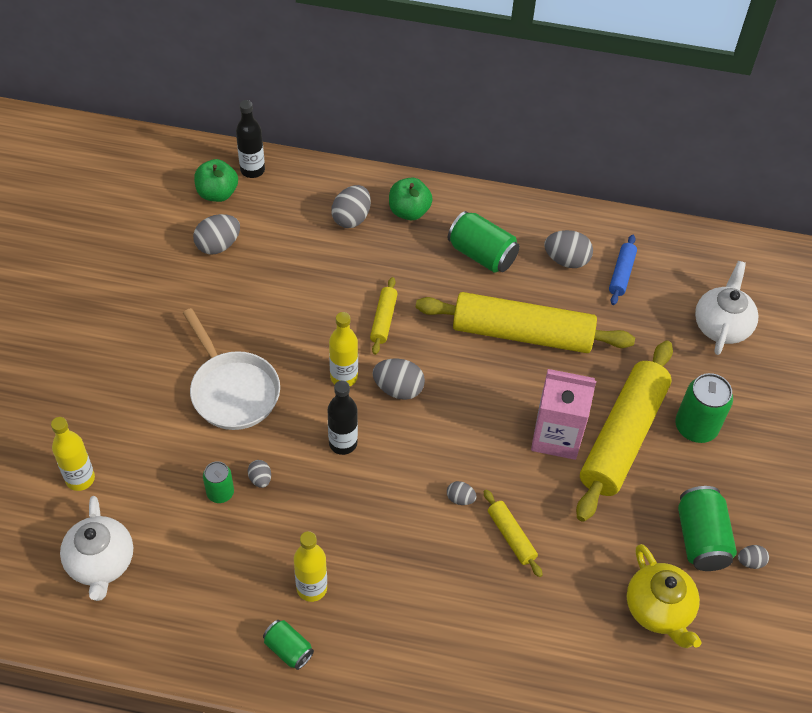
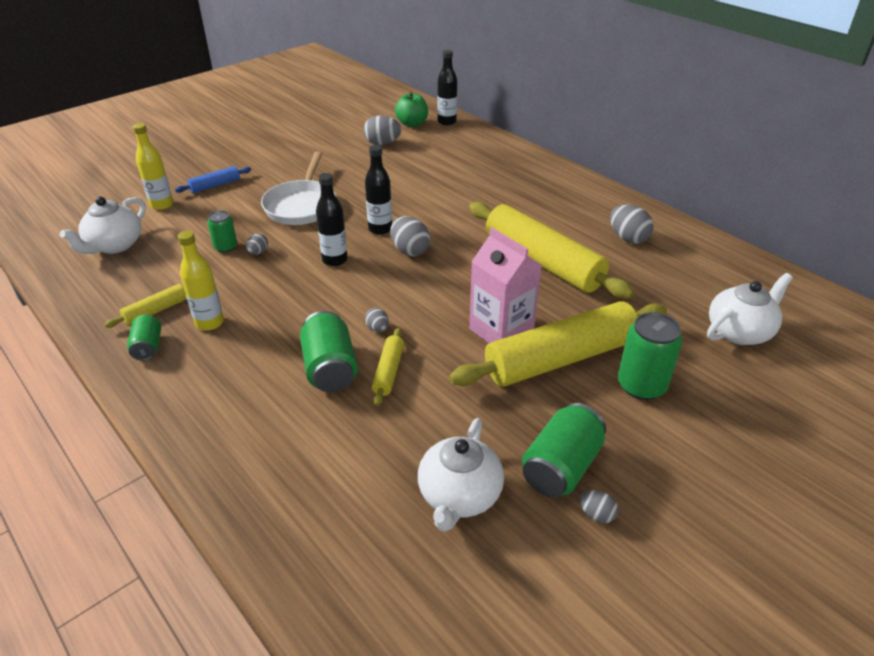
camera: 40 degrees right, 15 degrees down
(344, 377) = (380, 229): yellow bottle -> black bottle
(351, 218) = (484, 161): grey egg -> none
(383, 320) = (444, 214): yellow rolling pin -> yellow rolling pin (156, 311)
(409, 211) = (530, 172): green apple -> none
(482, 254) = (560, 210): green can -> green can (330, 368)
(621, 274) = (670, 263): blue rolling pin -> blue rolling pin (215, 185)
(659, 609) = (459, 496): yellow teapot -> white teapot

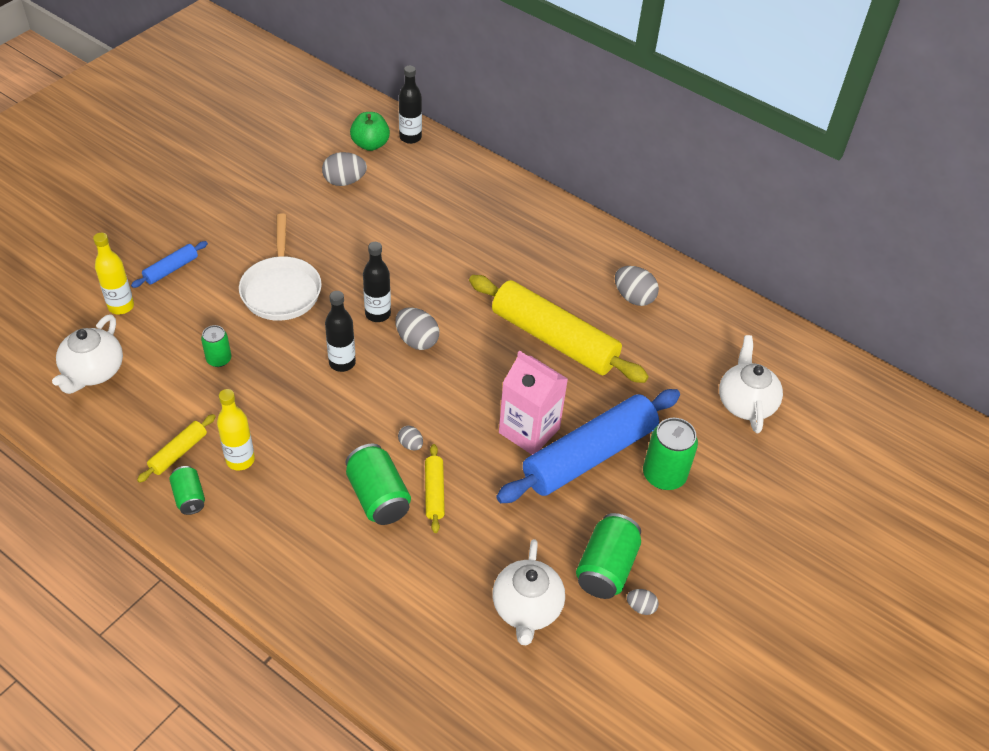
camera: 15 degrees left, 10 degrees up
(258, 252) = (257, 362): grey egg -> none
(561, 358) = (589, 455): yellow rolling pin -> blue rolling pin
(739, 332) = (745, 403): white teapot -> white teapot turned 45 degrees counterclockwise

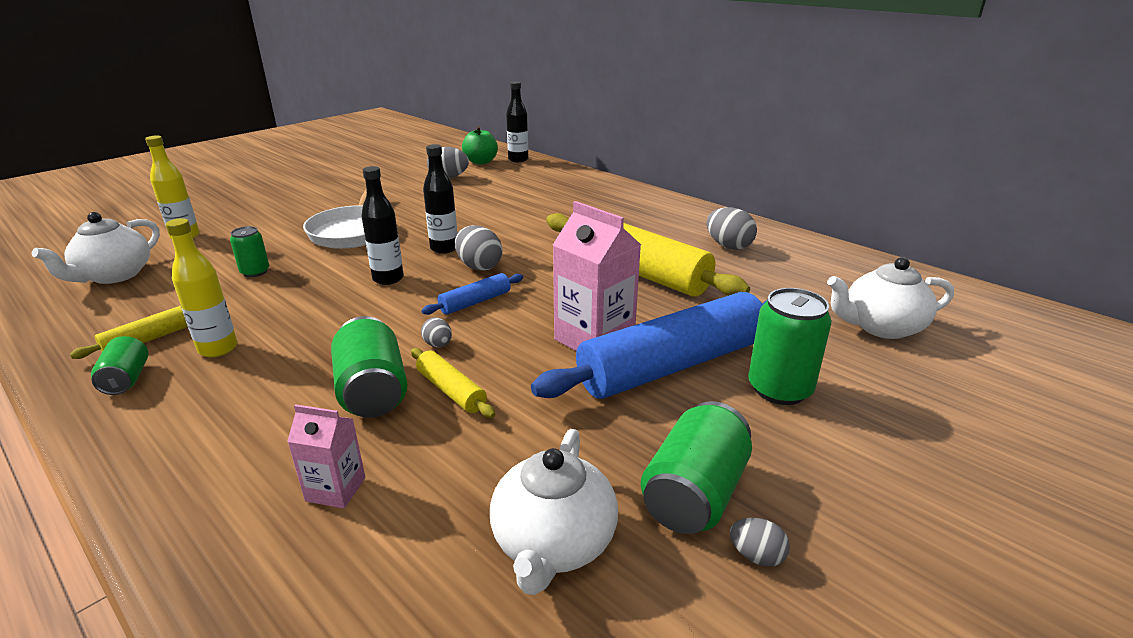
camera: 10 degrees right, 20 degrees down
(171, 269) = (253, 217): blue rolling pin -> blue rolling pin (475, 302)
(386, 581) = (335, 489): none -> pink carton
(434, 492) = (451, 391): yellow rolling pin -> yellow rolling pin turned 45 degrees counterclockwise
(745, 403) = (881, 327): white teapot -> white teapot turned 105 degrees counterclockwise

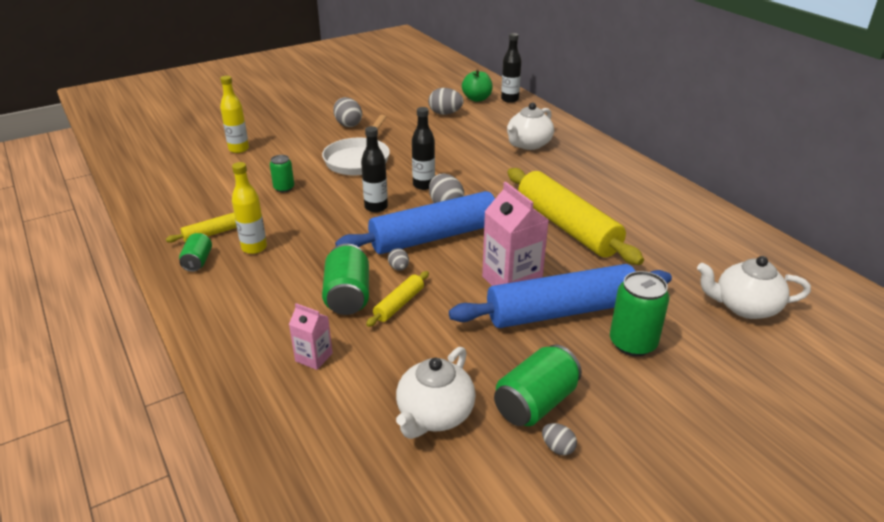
camera: 15 degrees right, 5 degrees up
(115, 275) = (191, 178): white teapot -> white teapot (528, 144)
(451, 391) = (399, 304): yellow rolling pin -> yellow rolling pin turned 60 degrees clockwise
(475, 302) = (434, 237): blue rolling pin -> blue rolling pin, size x2.29
(728, 246) = (656, 214): grey egg -> grey egg (348, 124)

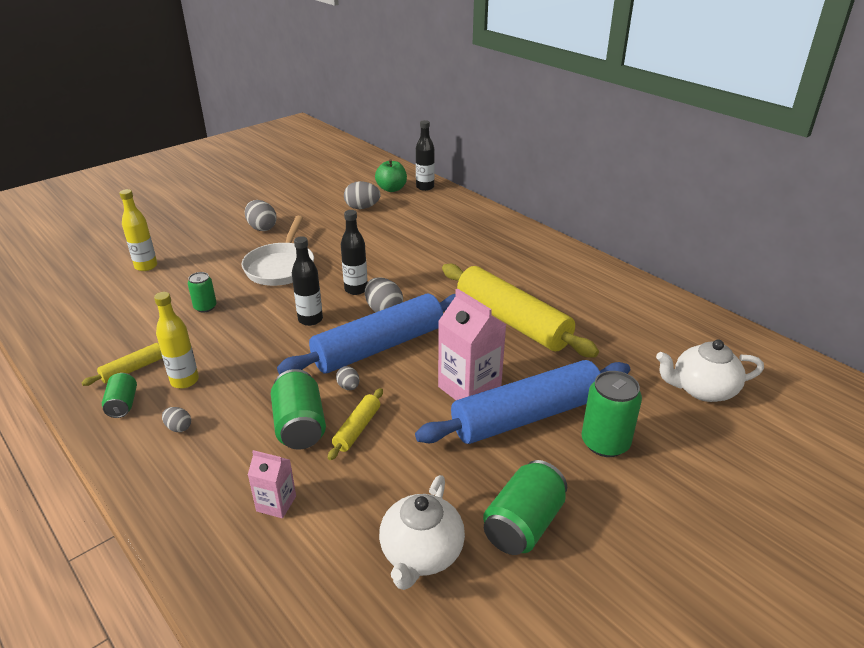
camera: 10 degrees left, 0 degrees up
(528, 144) = (454, 234): white teapot -> none
(558, 448) = (557, 573): grey egg -> grey egg (178, 427)

